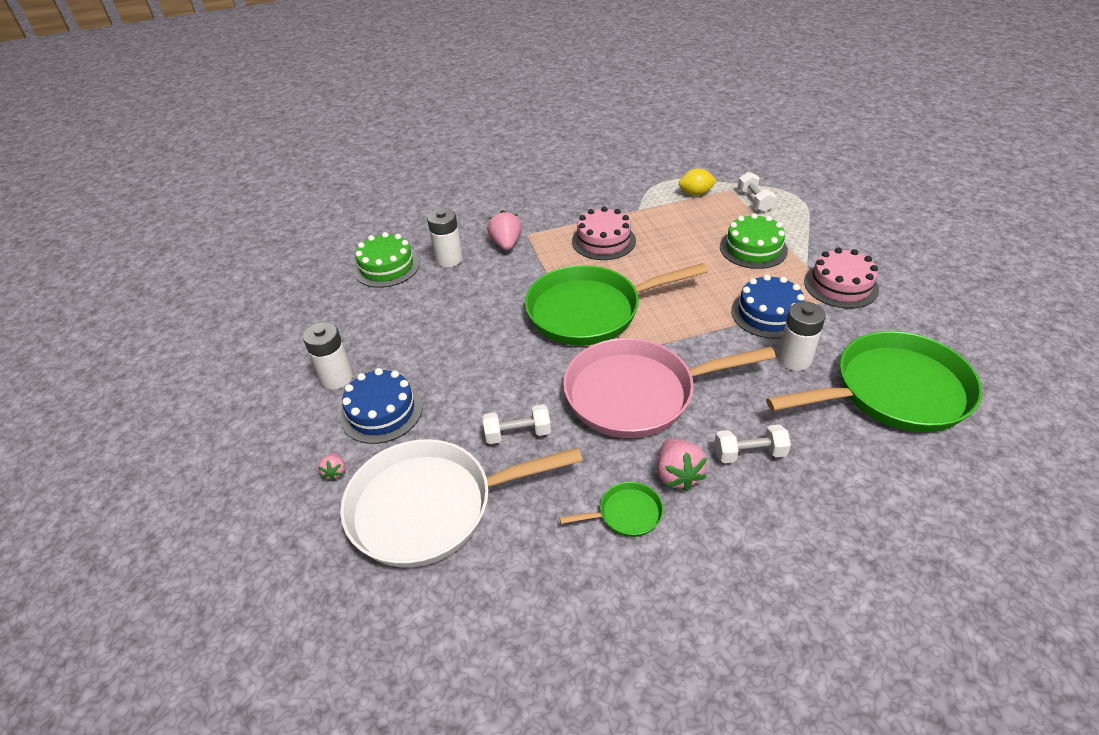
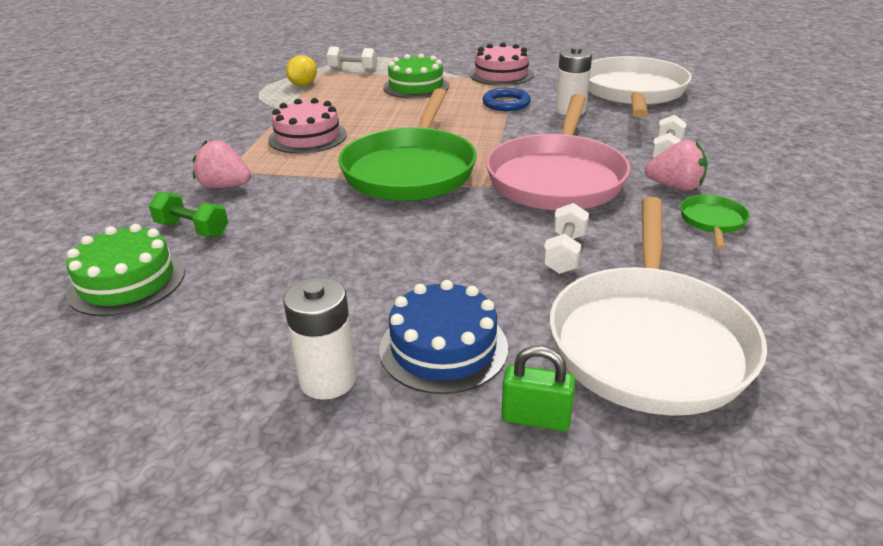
camera: 65 degrees left, 10 degrees down
(335, 472) = (535, 418): pink strawberry -> green padlock
(449, 259) = (192, 229): white battery -> green dumbbell
(768, 313) = (506, 103): blue cake -> blue ring
(892, 392) = (633, 93): green pan -> white pan

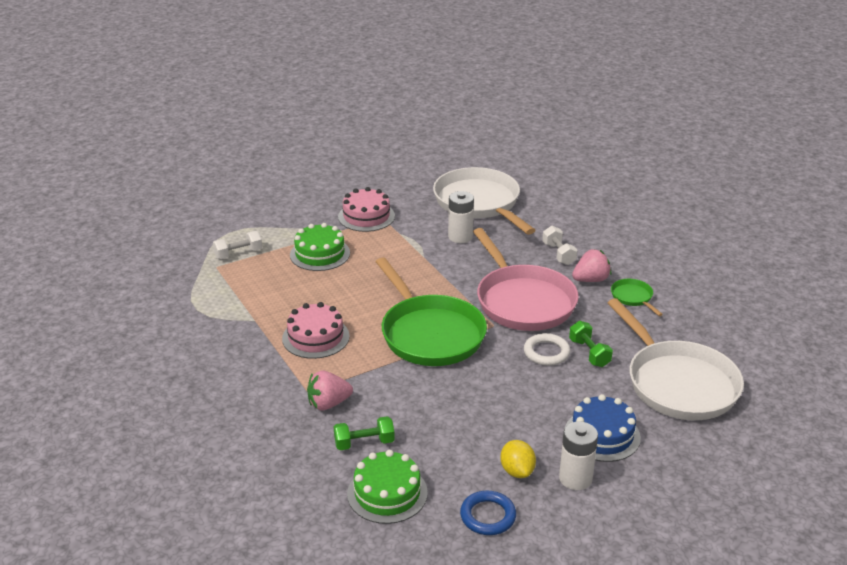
camera: 40 degrees left, 0 degrees up
(303, 84) = (223, 287): yellow lemon -> yellow lemon (517, 471)
(506, 103) = (410, 247): blue ring -> blue ring (488, 516)
(510, 232) = (546, 352): none -> white ring
(535, 418) = (677, 444): green padlock -> none
(564, 253) = (589, 353): white dumbbell -> green dumbbell

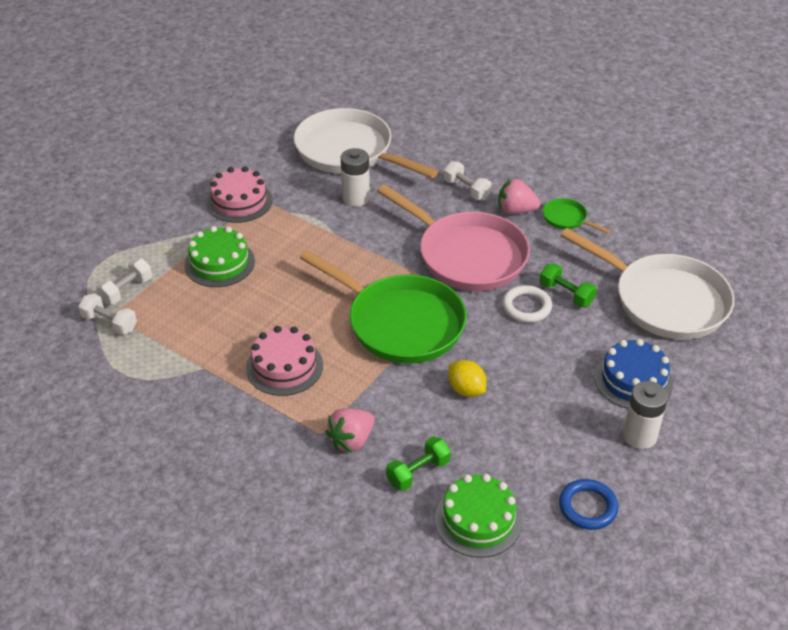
camera: 25 degrees left, 10 degrees up
(210, 272) = (110, 323): none -> white dumbbell
(517, 471) = (583, 448): yellow lemon -> yellow lemon (466, 389)
(591, 280) = (516, 210): pink strawberry -> pink strawberry turned 120 degrees counterclockwise

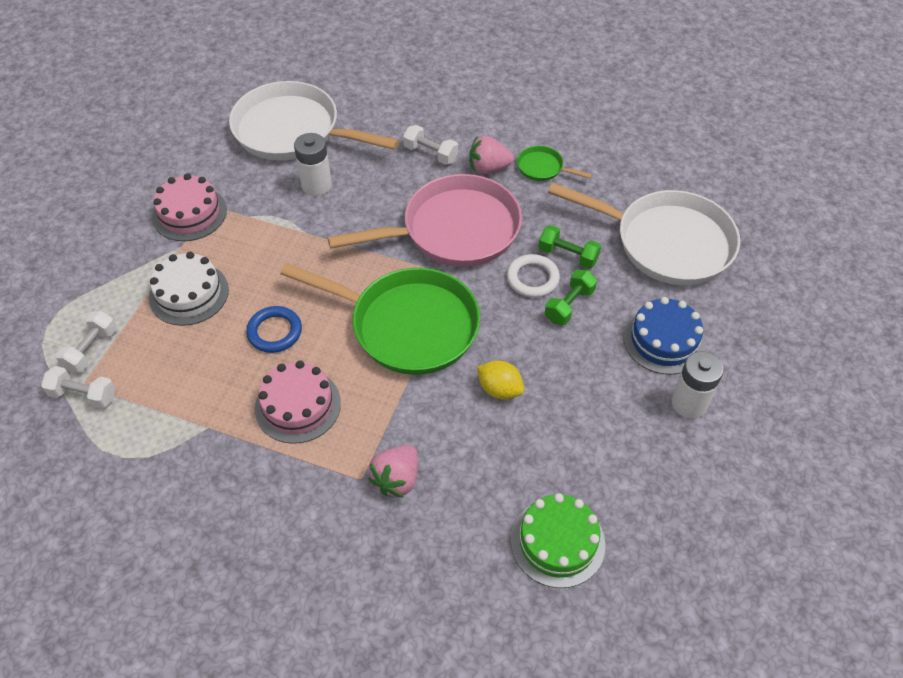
camera: 15 degrees left, 10 degrees up
(219, 263) = (189, 293): green cake -> white cake
(418, 472) = (479, 500): green dumbbell -> green dumbbell (569, 305)
(466, 255) = (453, 230): pink pan -> pink pan turned 45 degrees counterclockwise
(587, 507) = (663, 498): blue ring -> blue ring (274, 332)

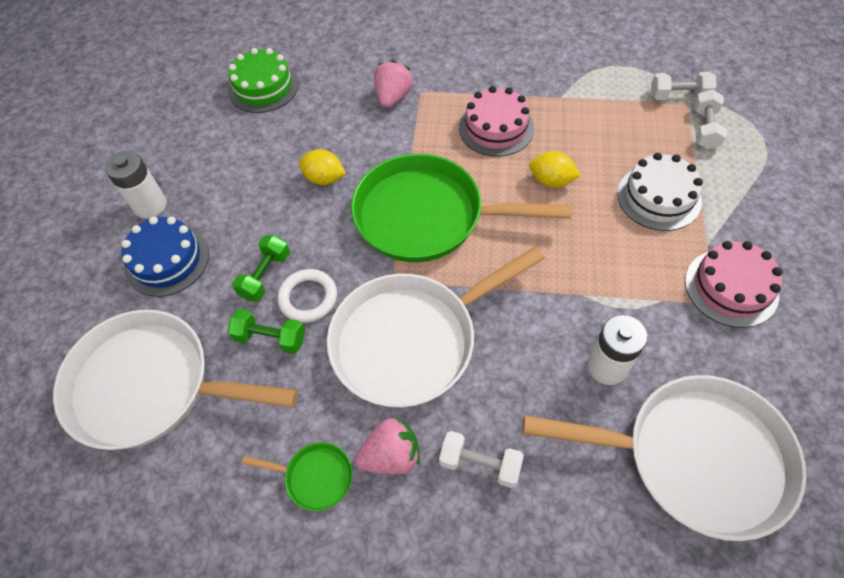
camera: 170 degrees right, 5 degrees up
(274, 332) = (551, 181): blue ring -> yellow lemon
(453, 230) = (412, 340): pink pan -> white pan

